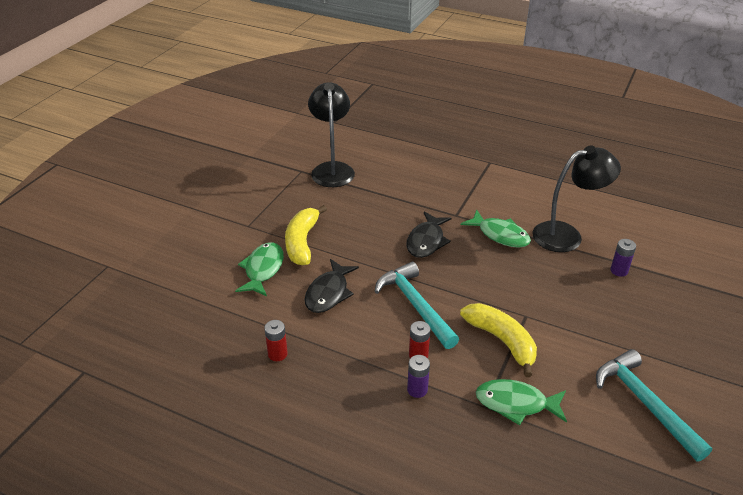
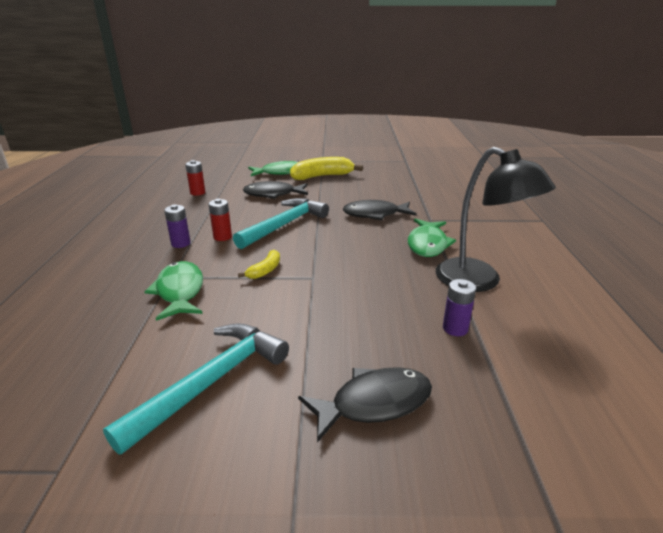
camera: 65 degrees right, 10 degrees down
(332, 169) = (422, 168): black lamp -> none
(502, 341) = (265, 270): yellow banana -> yellow banana, size x0.51
(681, 333) = (374, 403): none -> black fish

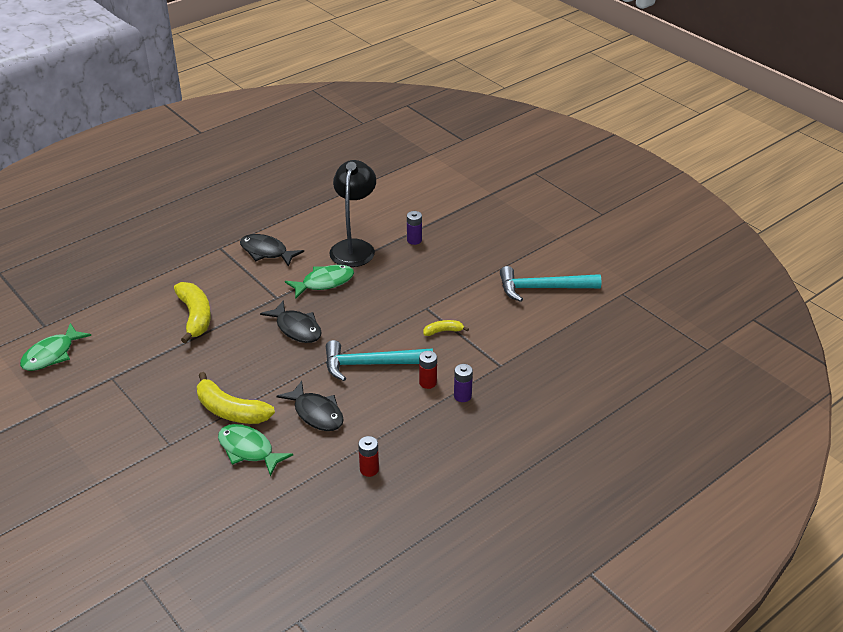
camera: 130 degrees left, 10 degrees up
(180, 291) = (507, 349): green fish -> green fish (52, 354)
(374, 403) = (494, 242): black fish -> black fish (266, 252)
(441, 190) = (195, 316): none -> yellow banana

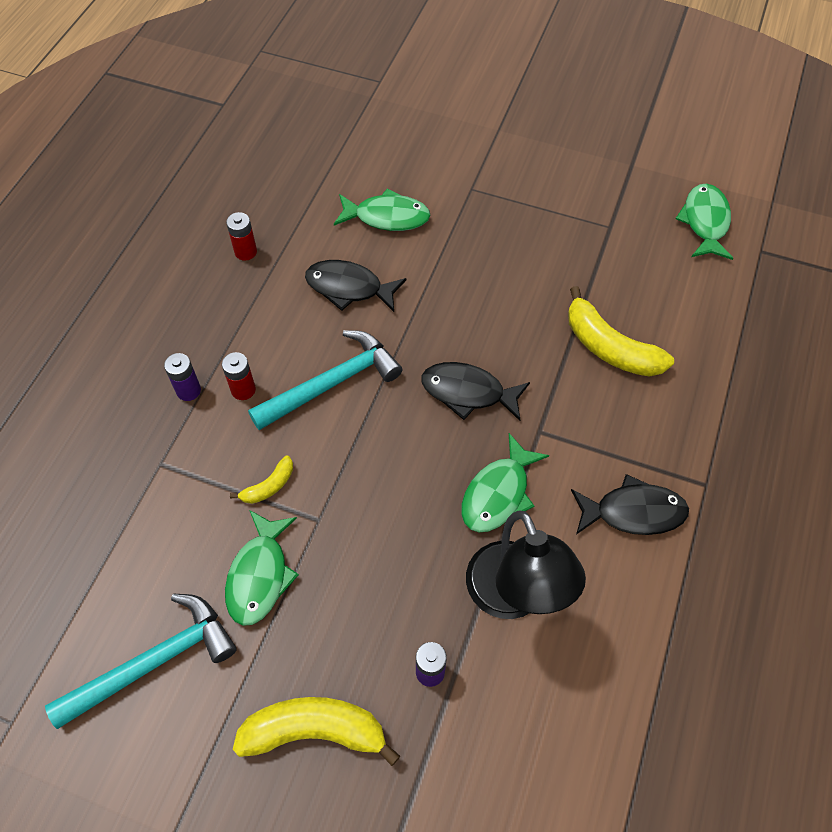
camera: 150 degrees right, 20 degrees up
(230, 411) = (445, 248): yellow banana -> yellow banana (315, 731)
(471, 298) = (260, 575): none -> green fish

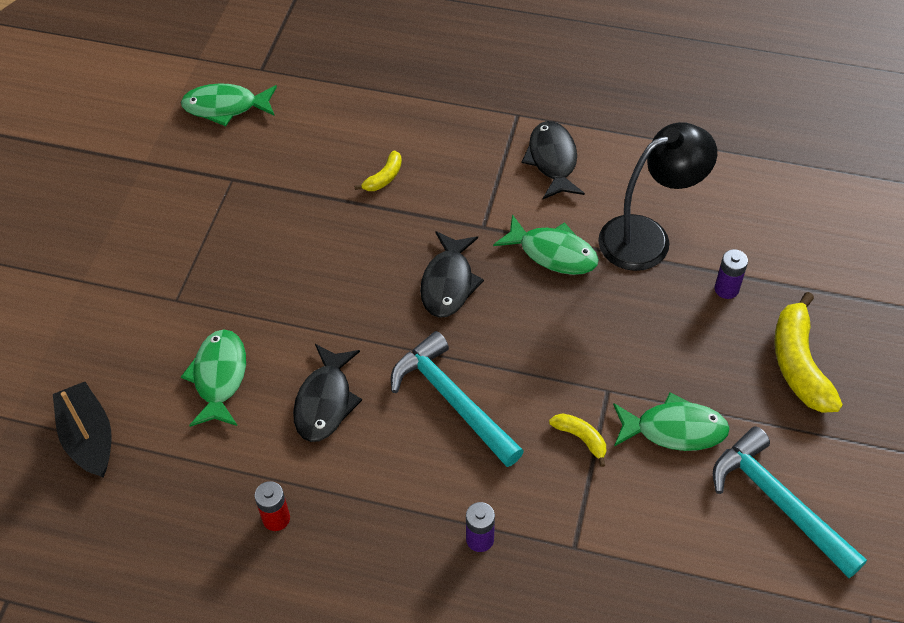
camera: 95 degrees left, 5 degrees down
(243, 390) = (471, 483): red battery -> none
(345, 140) = (89, 438): none -> black boat
(609, 347) = (384, 178): yellow banana -> yellow banana, size x0.51

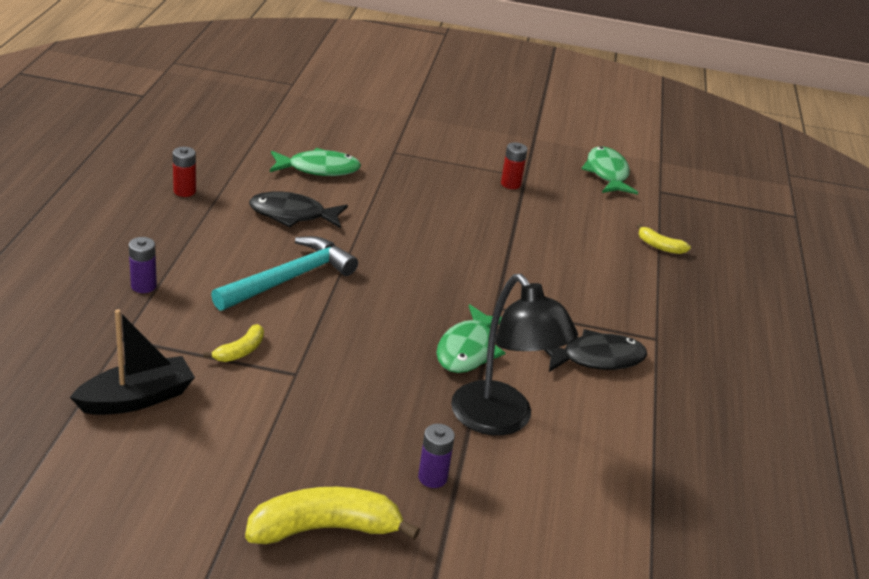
camera: 80 degrees right, 20 degrees down
(89, 438) = (267, 120): black boat -> black boat (137, 398)
(250, 194) = (510, 184): none -> red battery
(384, 178) = (545, 252): yellow banana -> yellow banana (660, 246)
(448, 283) = (423, 282): black fish -> none
(674, 429) = (243, 415): green fish -> none
(778, 502) = (141, 485): turquoise hammer -> none

